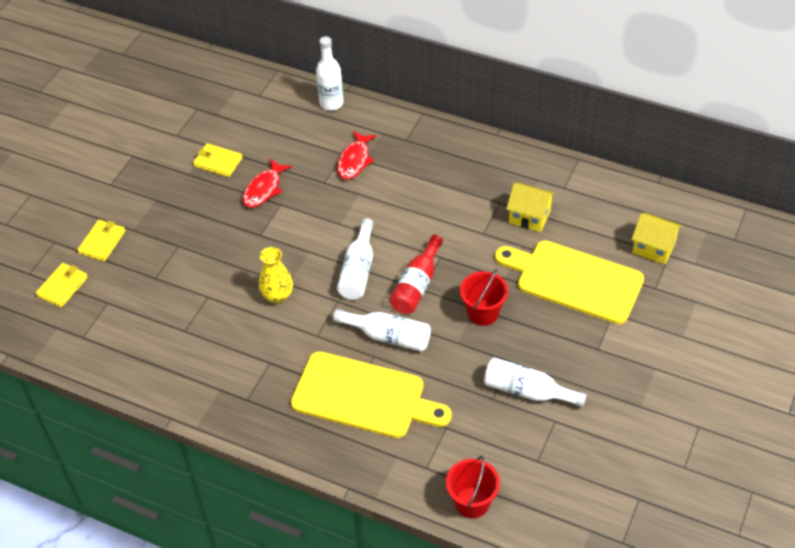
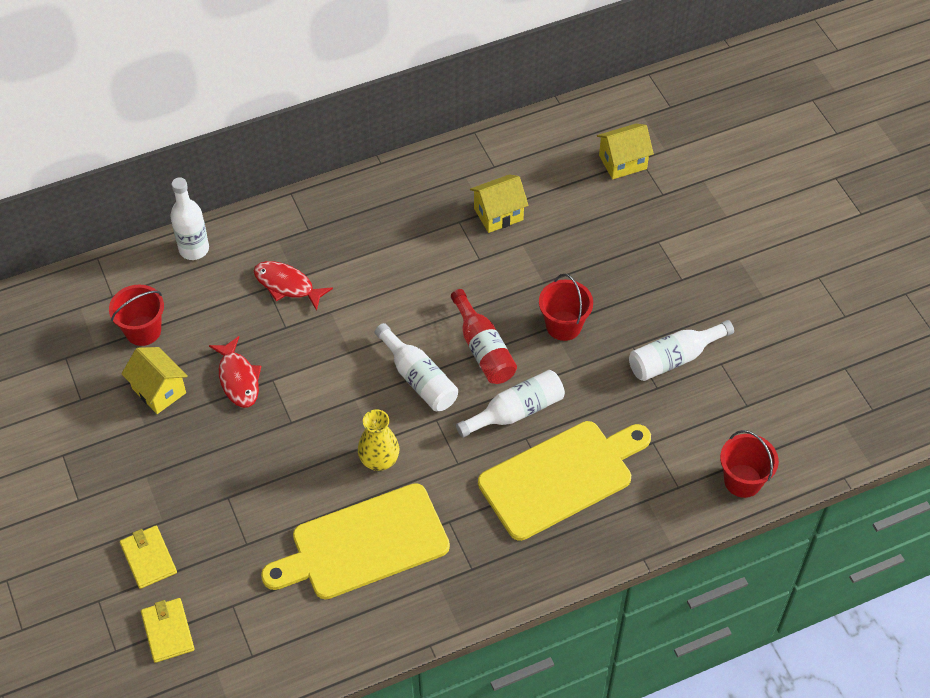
camera: 50 degrees left, 5 degrees up
(218, 162) = (159, 390): yellow wallet -> yellow house
(250, 125) = (143, 331): none -> red bucket
(354, 161) = (287, 285): red fish -> red fish turned 150 degrees clockwise
(574, 280) = (598, 238): yellow cutting board -> yellow cutting board (363, 544)

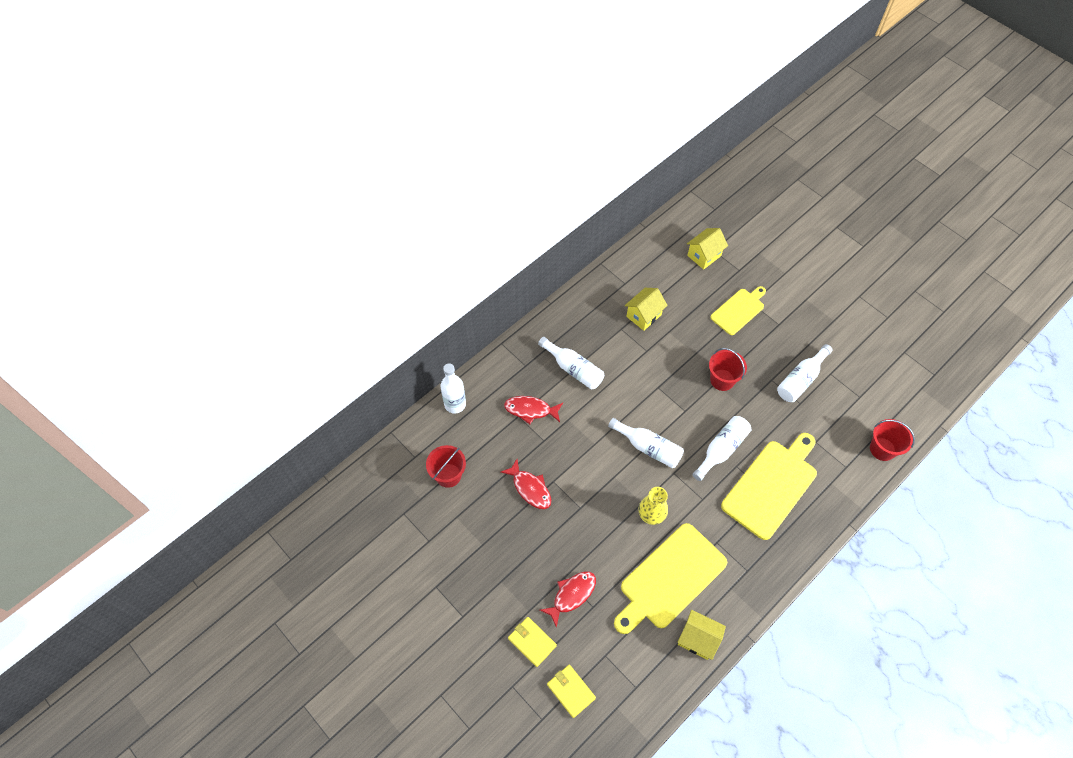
camera: 20 degrees left, 5 degrees up
(159, 390) = (480, 515): yellow house -> yellow house (697, 639)
(227, 521) = (572, 595): none -> red fish
(369, 252) = (573, 369): none -> white bottle
(483, 349) = (679, 413): red bottle -> none
(634, 245) = (739, 310): none -> yellow cutting board

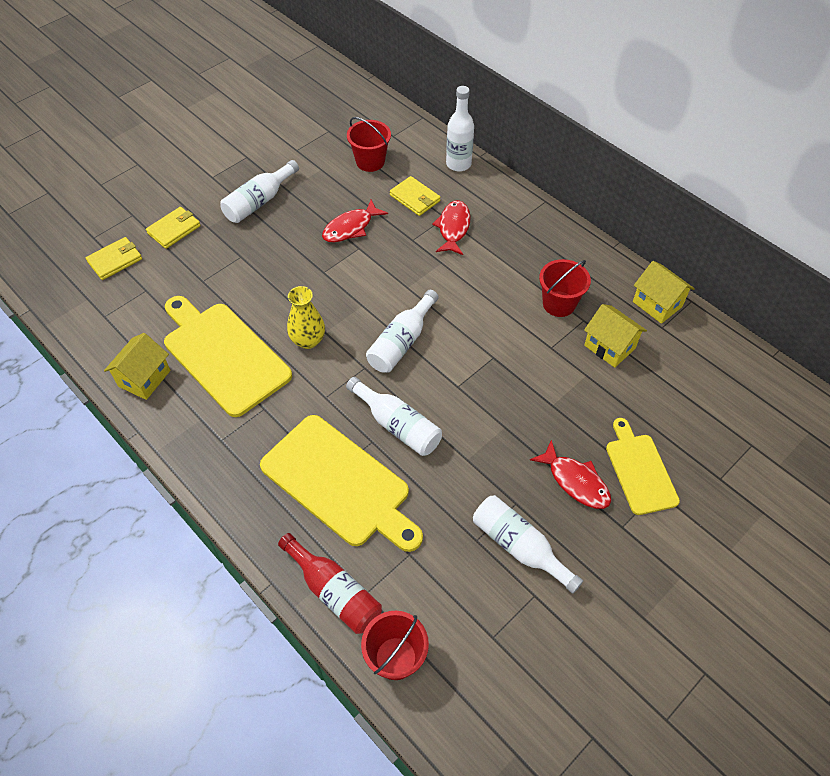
camera: 90 degrees right, 5 degrees down
(496, 438) = (415, 198): none -> yellow wallet
(572, 595) = (219, 263): red fish -> red fish (575, 481)
(573, 369) = (514, 268): white bottle -> white bottle (259, 202)
(704, 255) = (737, 430): yellow house -> yellow house (657, 304)
(722, 380) = (511, 436): red bucket -> red bucket (559, 304)
(739, 310) = (640, 470): yellow cutting board -> yellow cutting board turned 150 degrees counterclockwise
(848, 485) = (334, 591): none -> red bottle

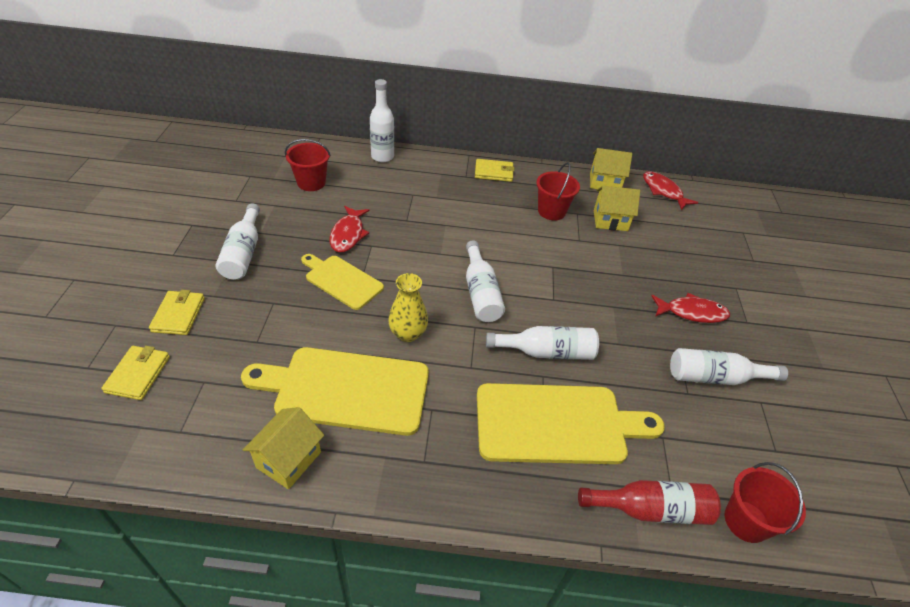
camera: 45 degrees left, 10 degrees down
(144, 378) = (288, 459): yellow house -> yellow house turned 45 degrees clockwise
(415, 198) = (376, 192): yellow wallet -> yellow wallet (494, 172)
(453, 228) = (427, 198): red fish -> red fish (663, 191)
(640, 470) = (713, 282): yellow cutting board -> yellow cutting board (342, 280)

